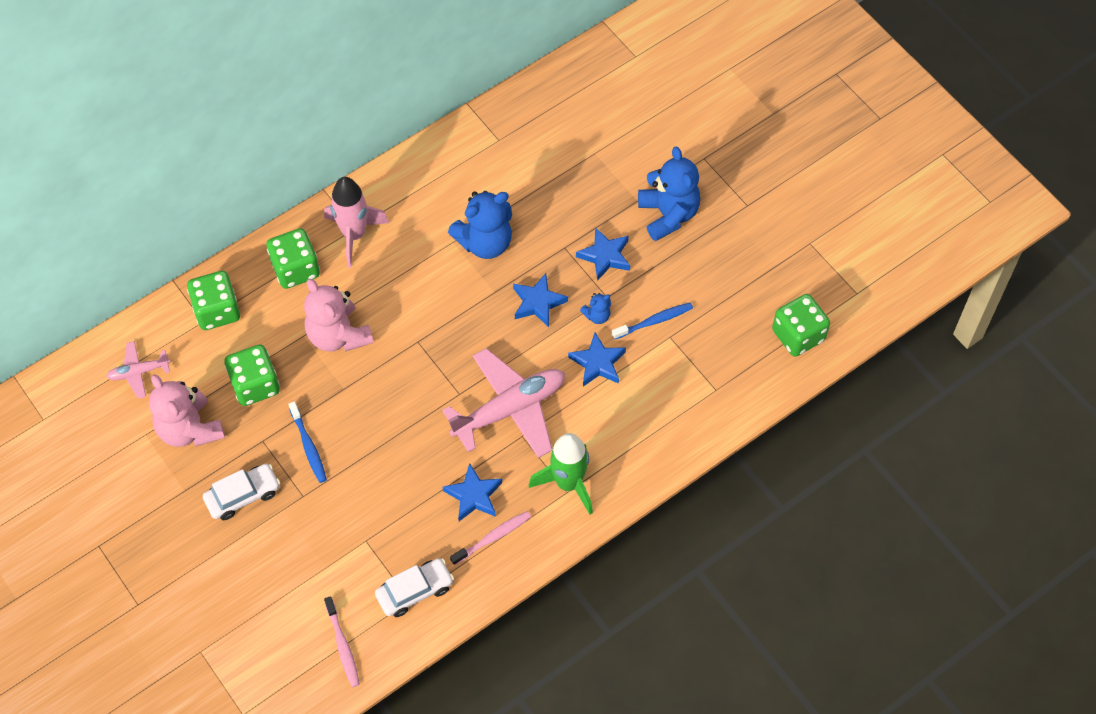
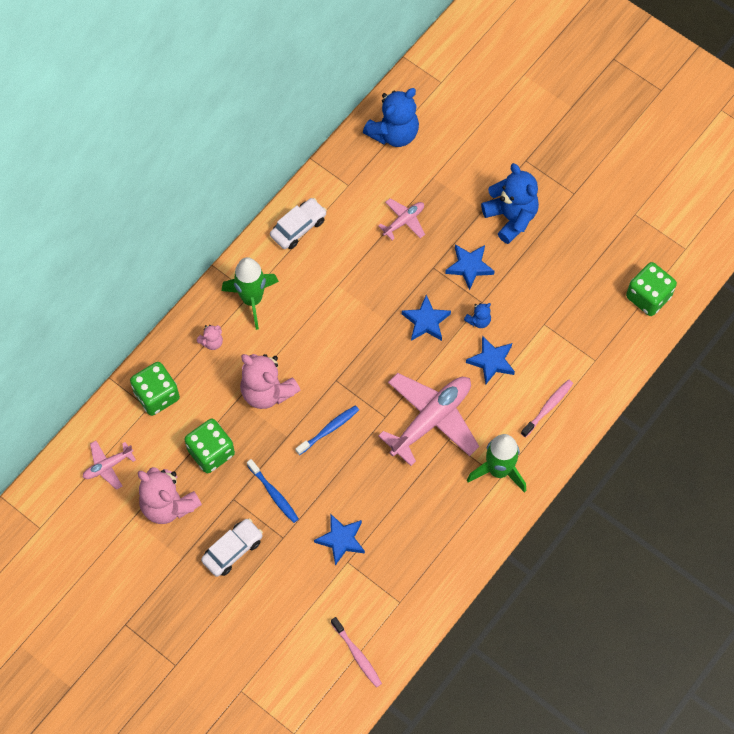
camera: 15 degrees left, 5 degrees up
(295, 269) = (212, 342): green dice -> pink teddy bear
(354, 235) = (252, 299): pink rocket -> green rocket
(415, 591) = (401, 593): white car -> white car (298, 227)
(474, 495) = (424, 501): blue star -> blue star (341, 540)
(485, 242) = (365, 279): blue teddy bear -> blue teddy bear (394, 133)
(493, 537) = (451, 532): pink toothbrush -> pink toothbrush (548, 407)
(548, 191) = (404, 221): none -> pink plane
(654, 321) = (527, 314): blue toothbrush -> blue toothbrush (329, 429)

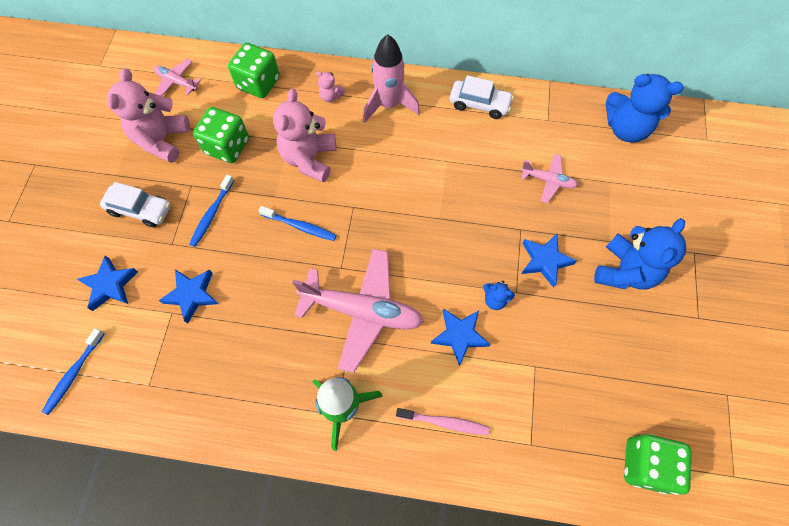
camera: 60 degrees right, 0 degrees up
(252, 299) = (388, 105): green rocket -> pink rocket
(357, 655) = (74, 374): pink toothbrush -> blue toothbrush
(426, 321) = (461, 252): blue star -> blue star (110, 285)

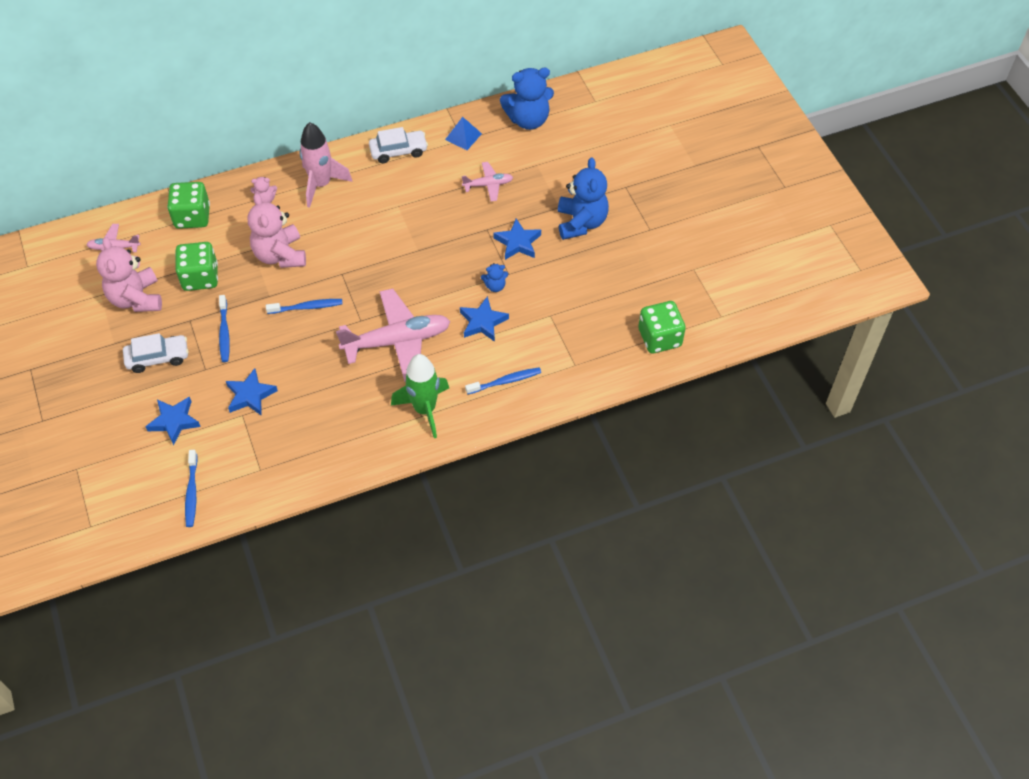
camera: 30 degrees left, 10 degrees down
(444, 422) = (505, 381): pink toothbrush -> blue toothbrush
(550, 117) = (463, 136): none -> blue pyramid

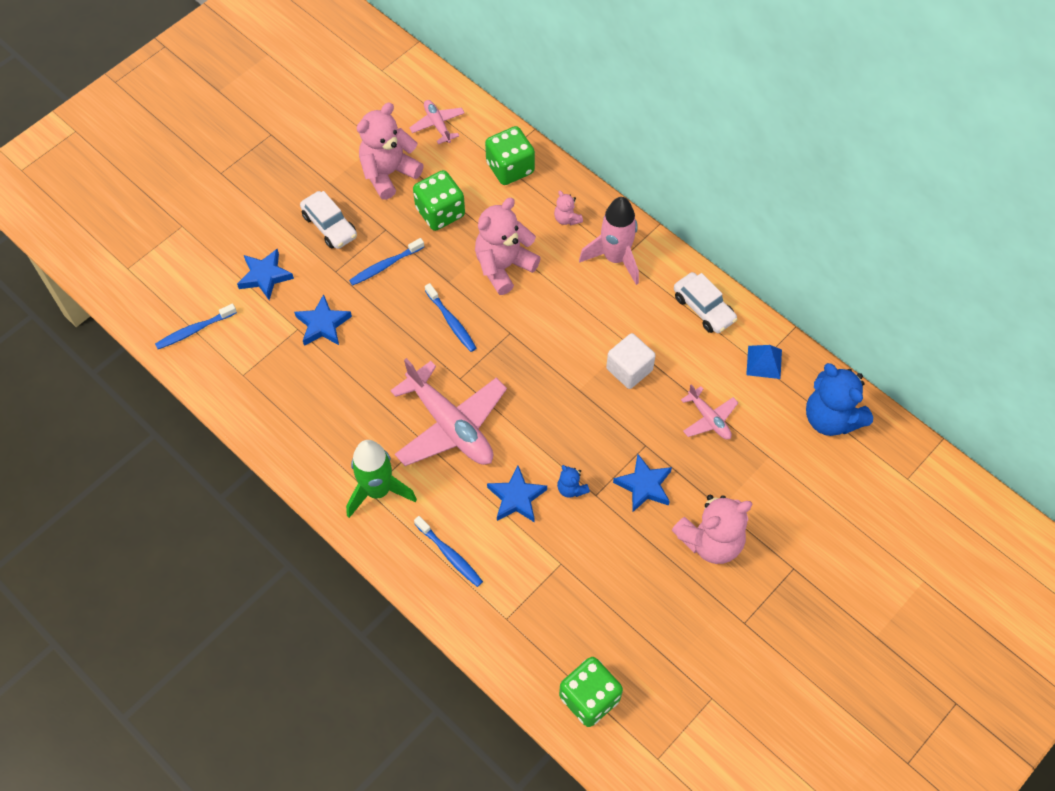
camera: 65 degrees right, 5 degrees up
(420, 214) = (629, 369): none -> white cube
(581, 222) = (711, 541): blue teddy bear -> pink teddy bear

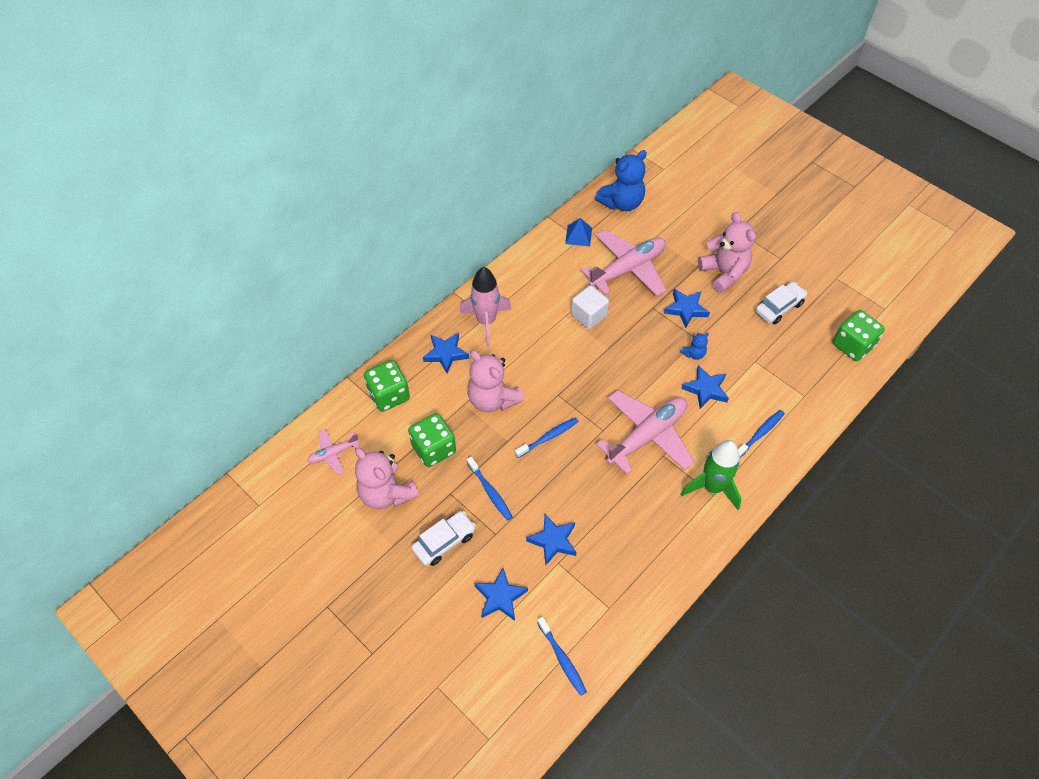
camera: 90 degrees left, 5 degrees down
(567, 219) = (445, 354): pink teddy bear -> blue star
(703, 308) = (533, 268): white car -> white car (779, 307)
(709, 419) = (627, 269): pink plane -> pink plane, size x2.01

